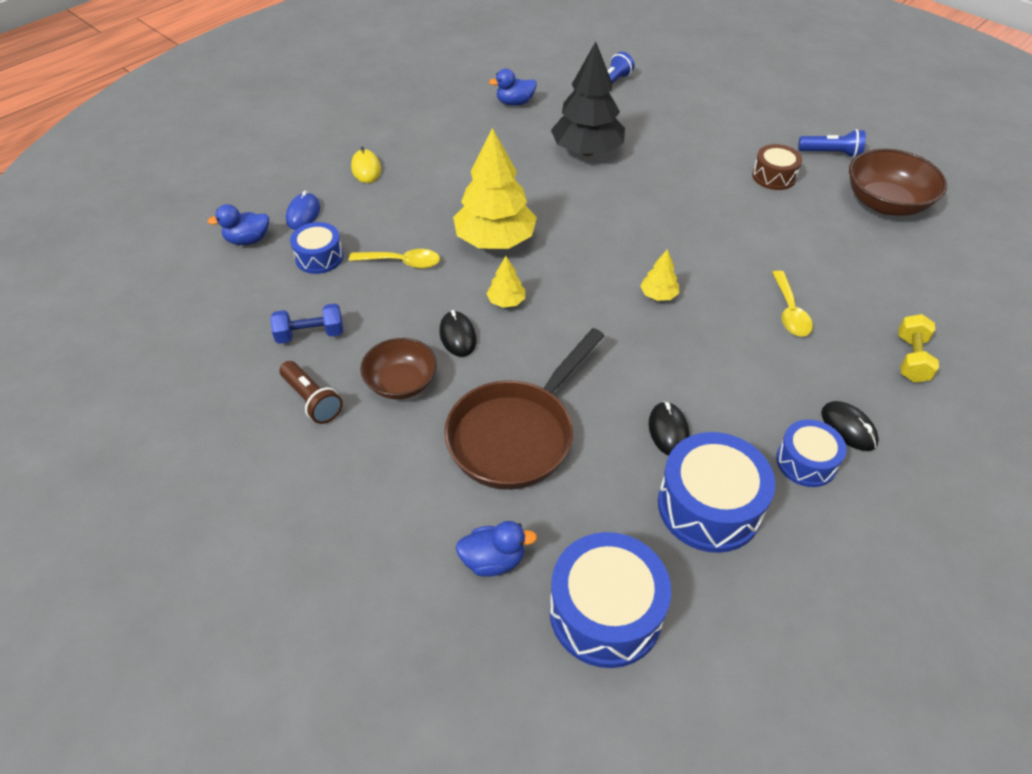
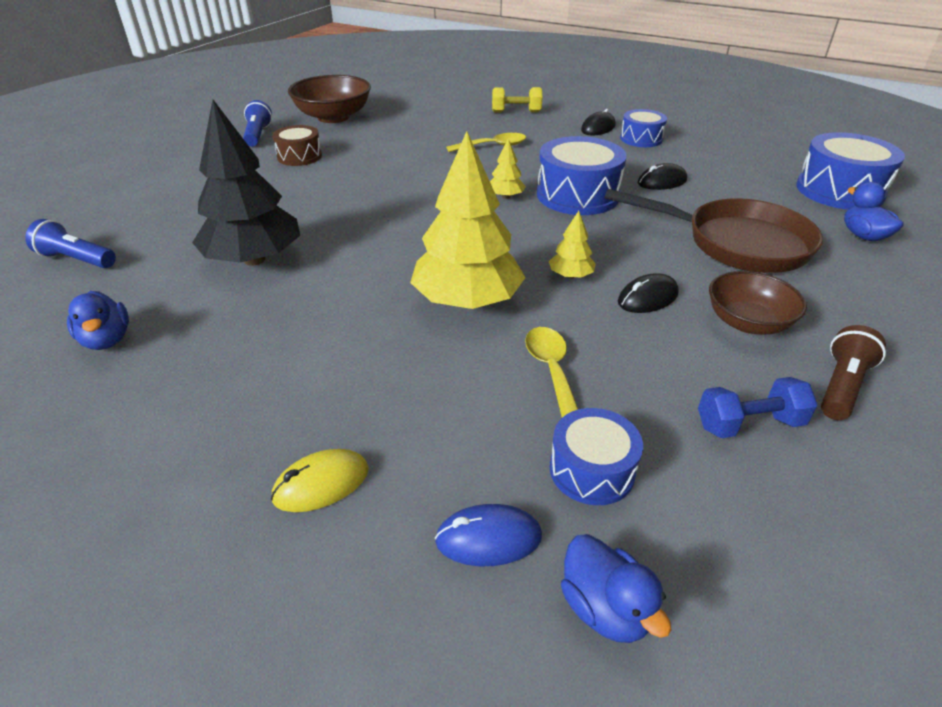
camera: 105 degrees left, 10 degrees down
(310, 334) = (749, 424): blue dumbbell -> blue dumbbell turned 75 degrees counterclockwise
(709, 506) = (713, 165): blue drum -> blue drum (577, 195)

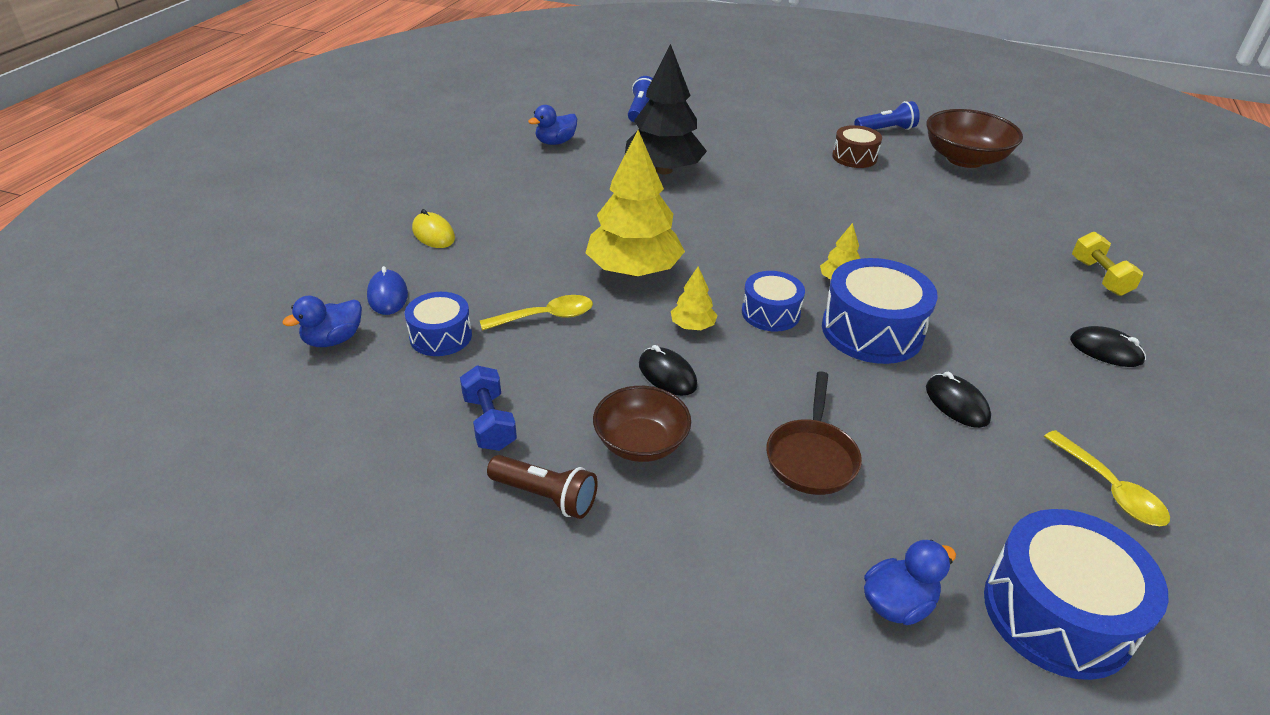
camera: 80 degrees right, 0 degrees up
(492, 146) = (967, 265): yellow spoon -> yellow spoon (1110, 489)
(641, 139) = (1100, 392): blue drum -> blue drum (770, 313)
(736, 243) = (811, 457): brown pan -> brown pan, size x0.60

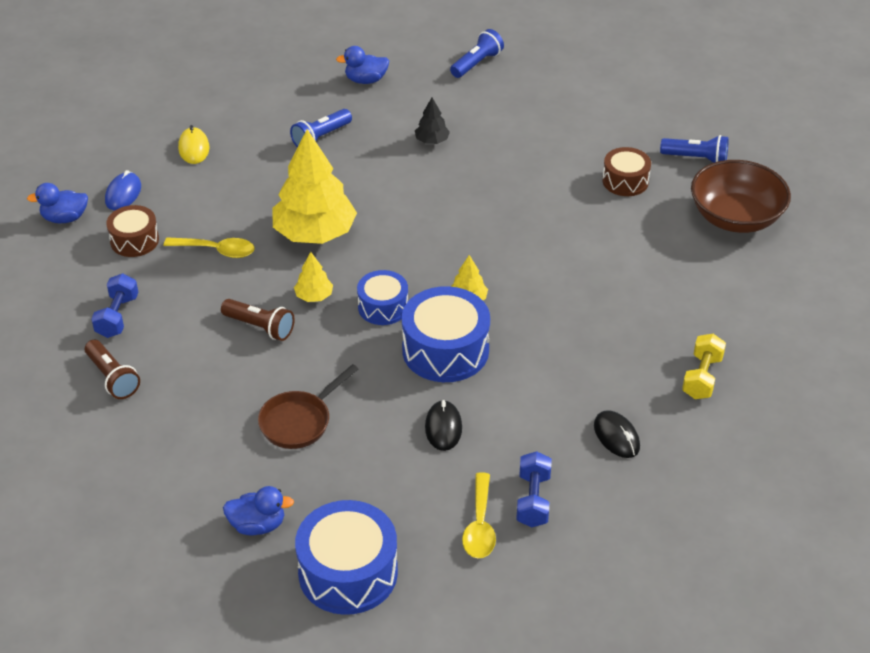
camera: 30 degrees right, 5 degrees up
(441, 336) = (134, 240): blue drum -> brown drum
(558, 193) = (321, 137): none -> blue flashlight
(641, 443) = (199, 367): brown bowl -> none
(664, 170) = (432, 141): black tree -> black tree, size x0.44
(667, 375) = (260, 327): black mouse -> brown flashlight
(1120, 440) = (533, 500): none -> blue dumbbell

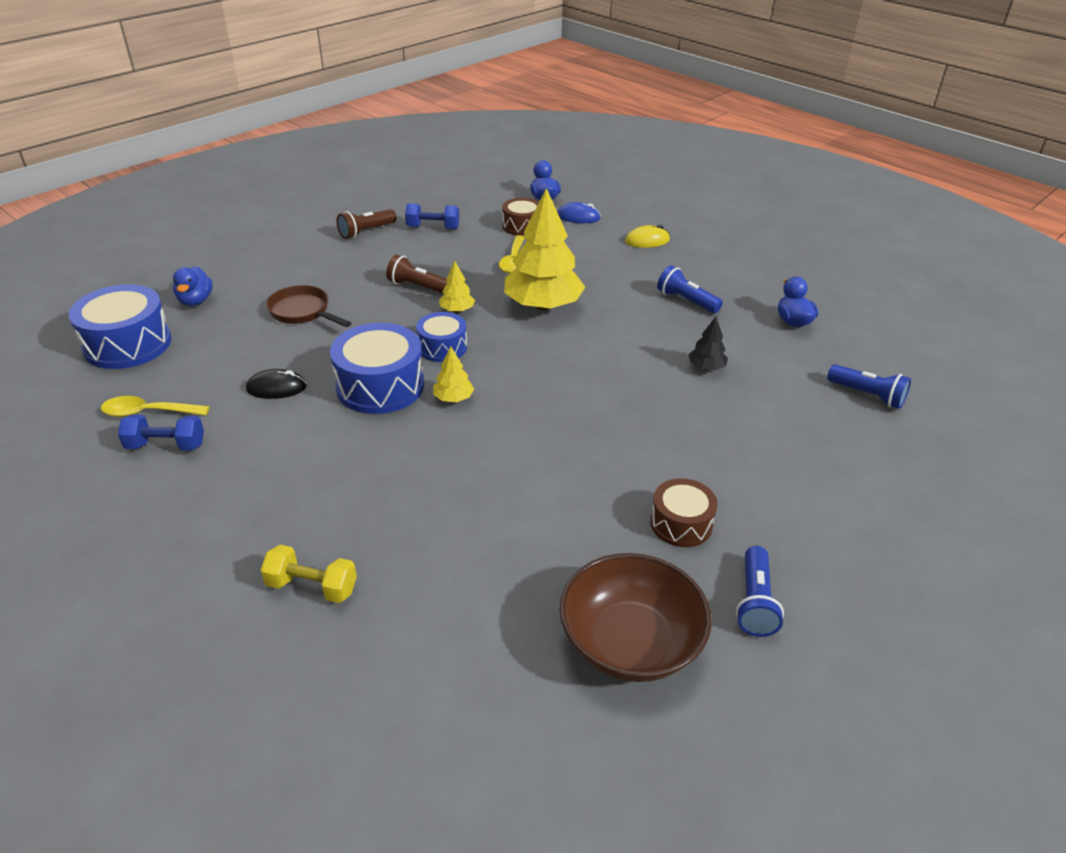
camera: 85 degrees right, 5 degrees down
(260, 327) = (418, 287): brown flashlight -> brown flashlight turned 90 degrees clockwise
(616, 436) = (233, 507): black mouse -> none

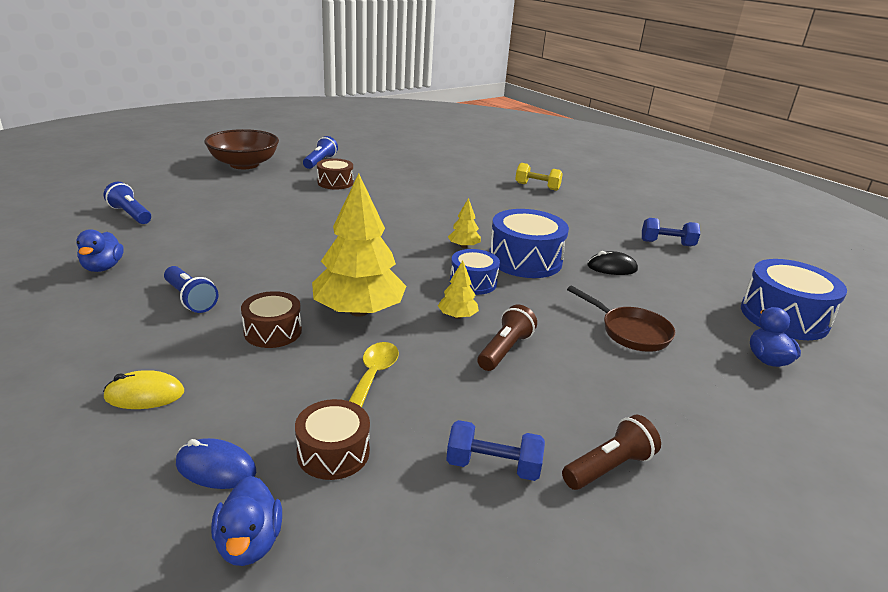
camera: 175 degrees left, 10 degrees down
(148, 412) = (701, 263): yellow spoon -> none
(418, 287) = (505, 350): brown flashlight -> brown flashlight turned 90 degrees counterclockwise
(600, 283) = (273, 331): none -> brown drum
(630, 642) = (387, 161): brown bowl -> brown bowl (244, 164)
(706, 367) = (238, 243): black tree -> none

